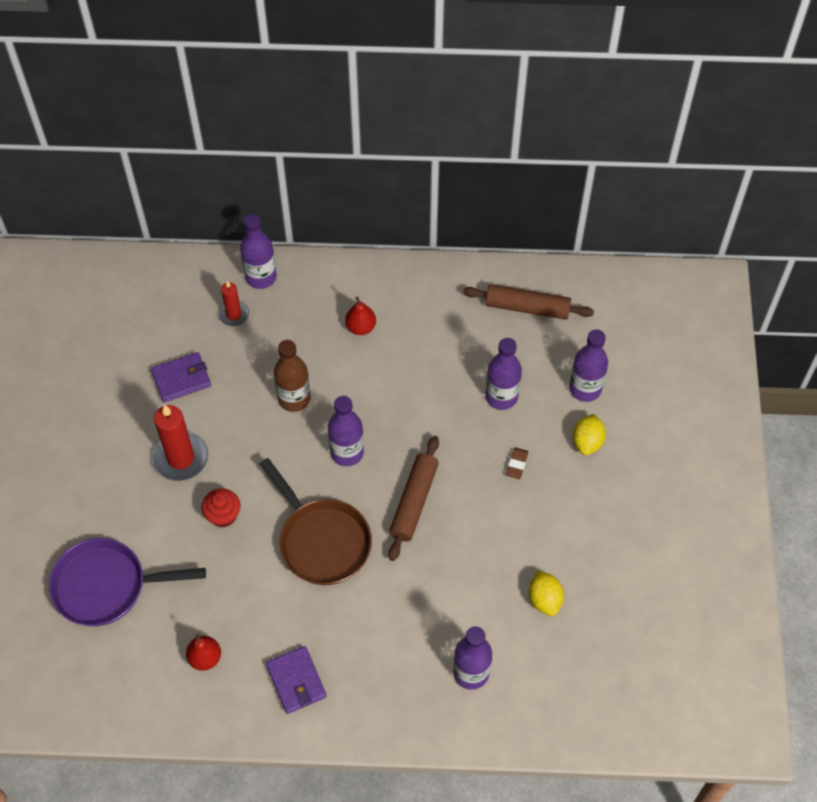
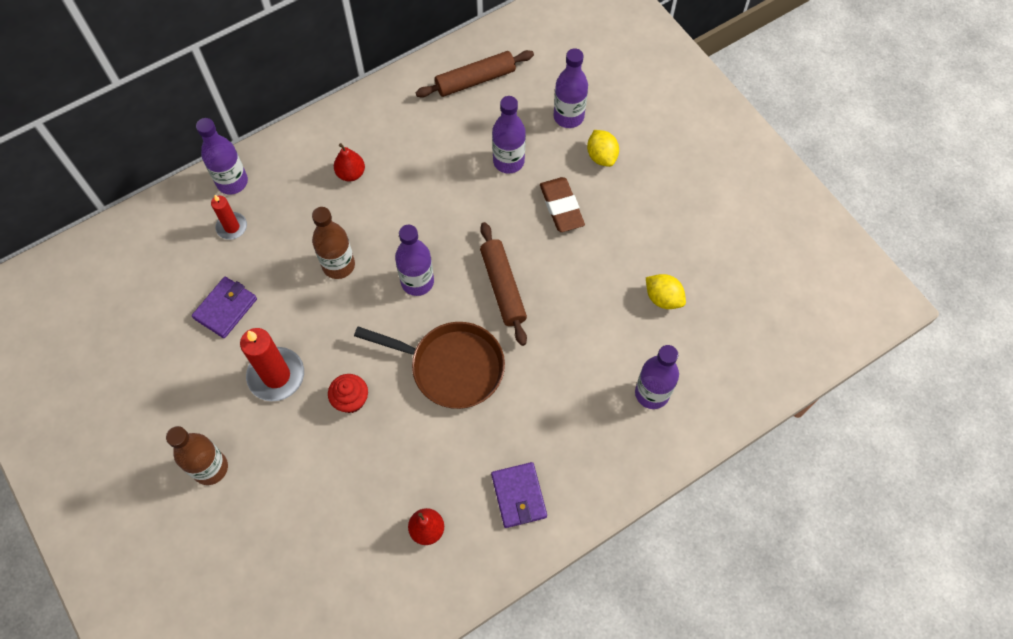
camera: 35 degrees left, 5 degrees up
(80, 498) = (210, 468): none -> brown bottle
(106, 586) = (292, 528): purple pan -> none
(296, 681) = (518, 496): purple wallet -> purple wallet turned 45 degrees clockwise
(517, 464) = (561, 207): brown eraser -> brown eraser, size x1.88

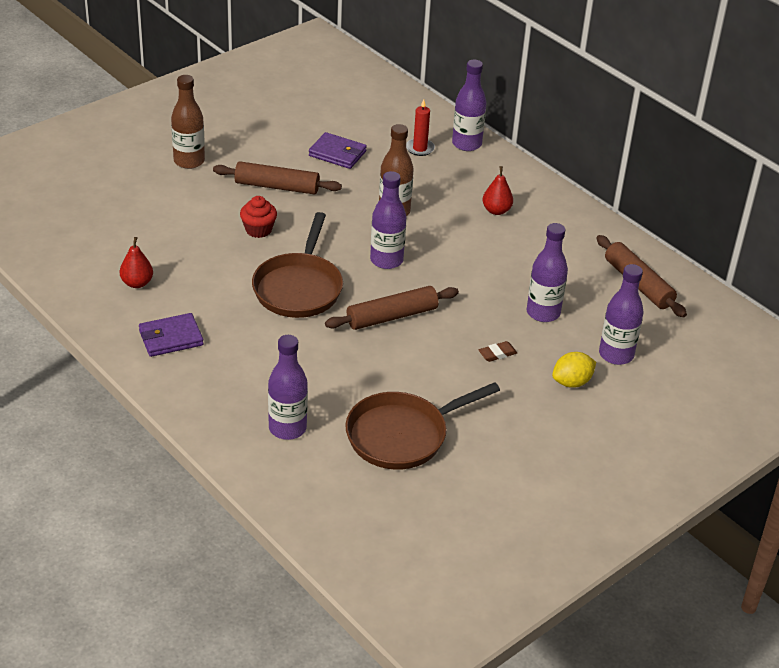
camera: 80 degrees right, 25 degrees down
(276, 375) = (277, 186): red candle -> brown rolling pin
(561, 207) = (497, 354): brown eraser -> brown eraser, size x0.53
(663, 298) = (402, 435): yellow lemon -> brown pan

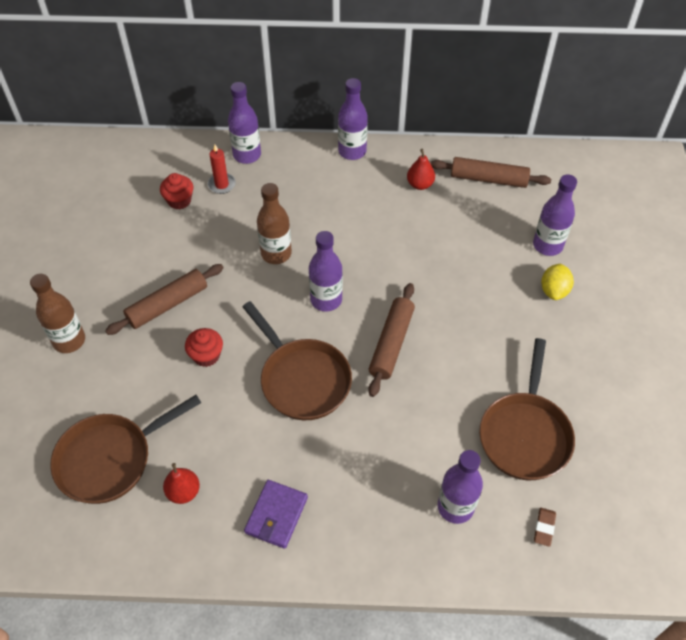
camera: 45 degrees left, 15 degrees up
(121, 235) = (110, 459): none -> brown pan
(337, 153) = (171, 237): purple wallet -> none
(375, 138) = (179, 200): none -> red cupcake
(496, 210) = (337, 194): red pear -> red pear (420, 184)
(497, 354) = (488, 310): brown eraser -> brown eraser (544, 528)
(543, 313) = (470, 252): purple bottle -> purple bottle (352, 151)

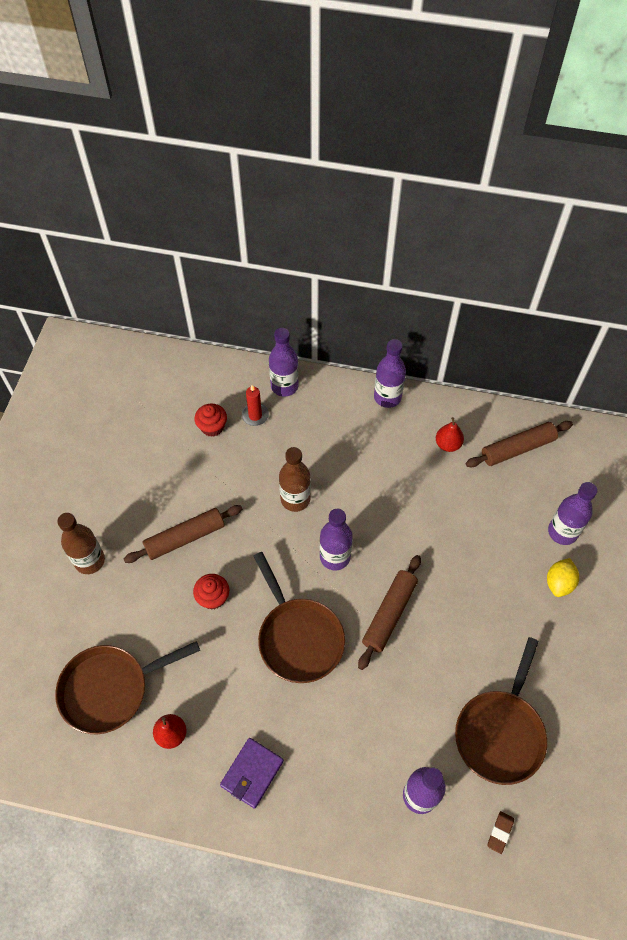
camera: 10 degrees right, 5 degrees up
(488, 179) = (517, 448): brown rolling pin -> brown rolling pin turned 45 degrees counterclockwise

